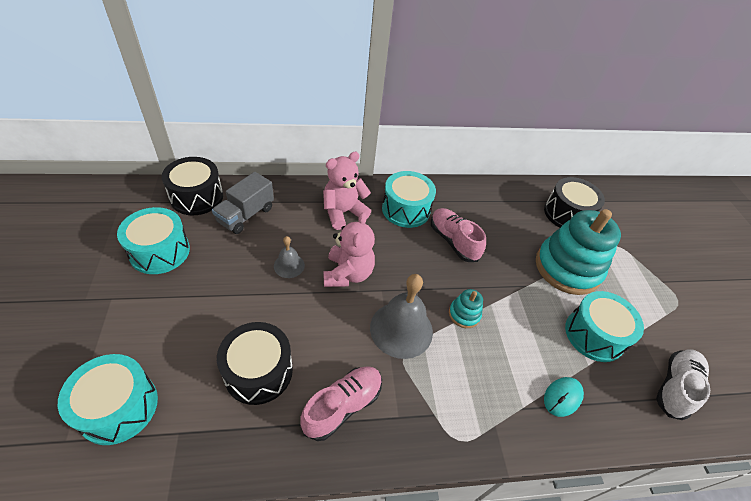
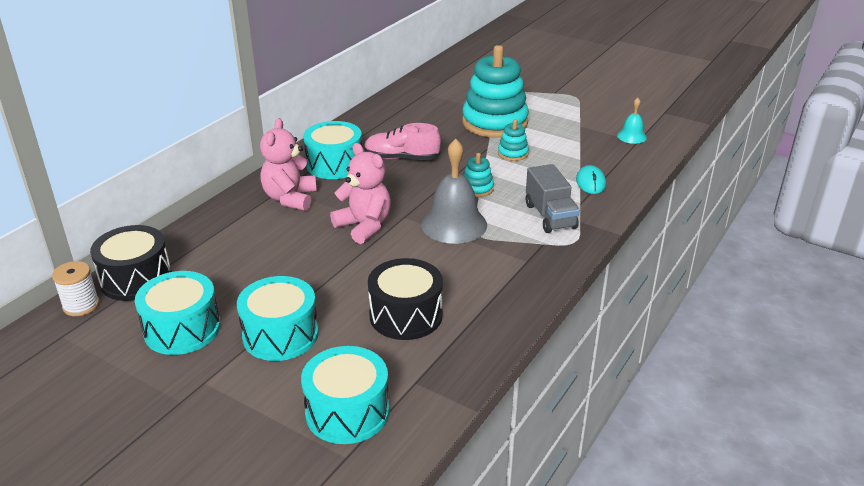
camera: 45 degrees left, 15 degrees down
(154, 191) = (81, 305): none -> white spool
(246, 215) = (210, 256): grey truck -> grey truck (550, 216)
(289, 265) = (311, 255): grey bell -> none
(343, 406) = (488, 283): pink shoe -> none
(539, 308) = (513, 153): none -> turquoise stacking toy
(567, 214) = (447, 94): black drum -> none
(594, 335) = (561, 143): turquoise drum -> turquoise drum (280, 335)
(675, 387) = (631, 136): white shoe -> turquoise bell

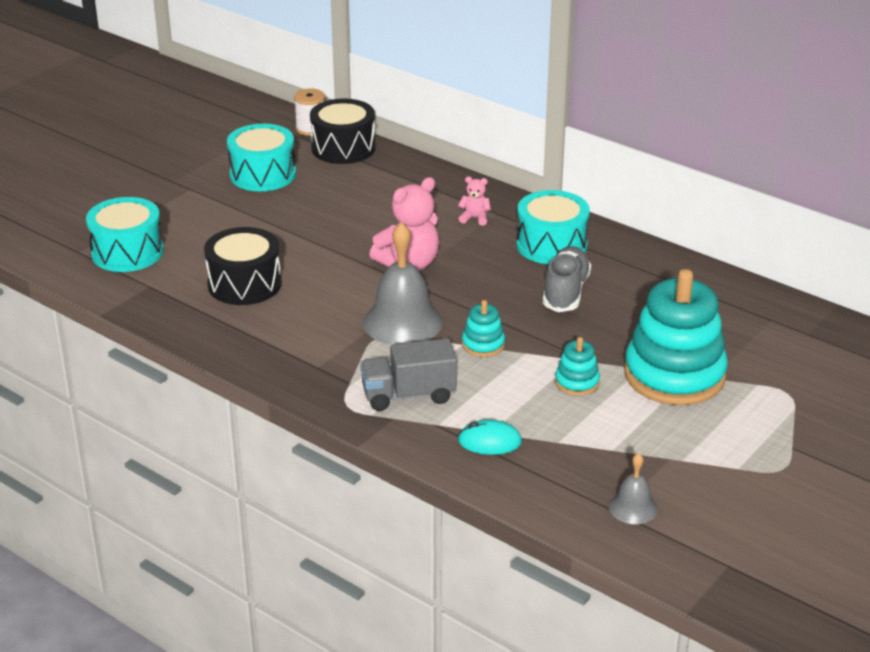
camera: 95 degrees right, 0 degrees up
(280, 335) = (238, 220): turquoise drum -> none
(290, 198) = (474, 218): pink teddy bear -> pink teddy bear, size x0.48
(401, 158) = (565, 292): pink shoe -> grey shoe
(631, 136) = (633, 507): turquoise bell -> grey bell

